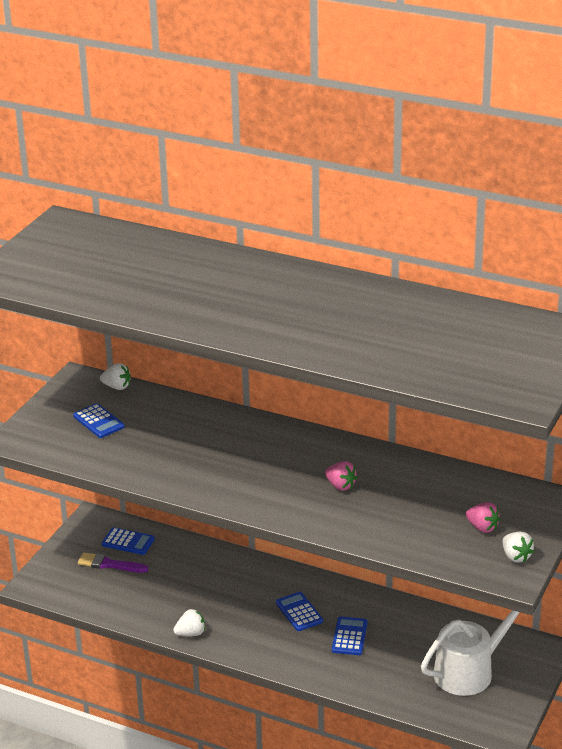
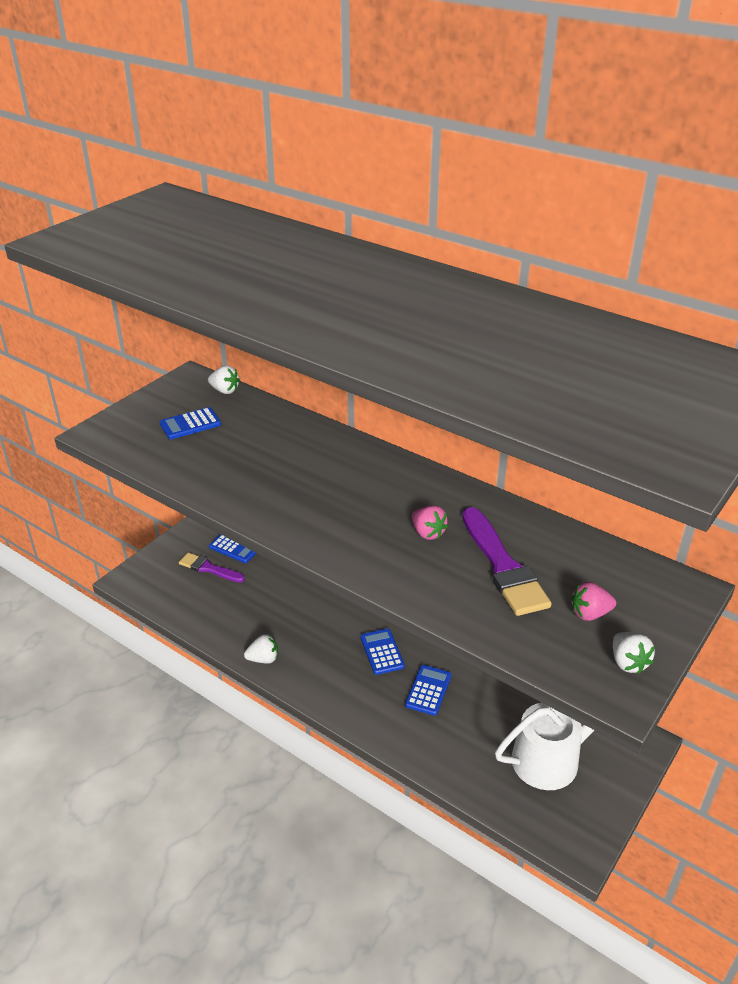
camera: 10 degrees right, 5 degrees up
(98, 421) = (190, 424): blue calculator -> blue calculator turned 90 degrees clockwise
(408, 503) = (503, 566): none -> purple brush
(482, 527) = (589, 614): pink strawberry -> pink strawberry turned 120 degrees clockwise

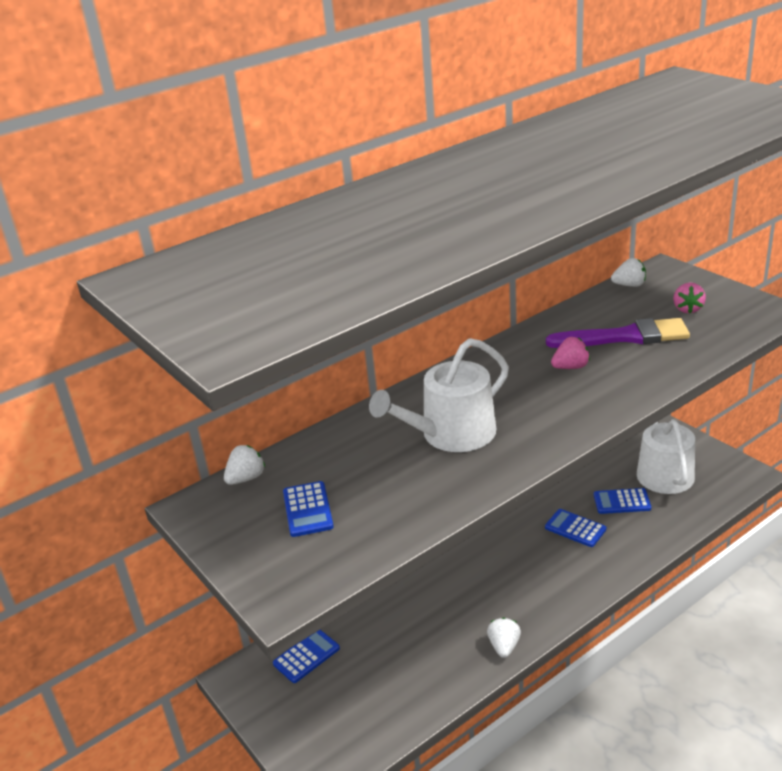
camera: 70 degrees left, 5 degrees down
(209, 568) = (334, 686): purple brush -> none
(297, 475) = (451, 434): none -> white watering can
(382, 652) = (518, 552): blue calculator -> blue calculator (622, 502)
(628, 662) = (741, 303): white strawberry -> white strawberry (629, 285)

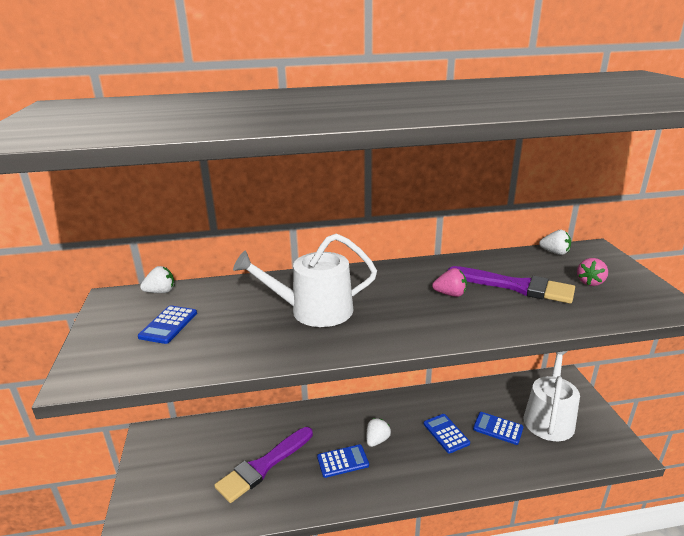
camera: 25 degrees right, 5 degrees down
(306, 656) = (198, 441): blue calculator -> blue calculator (343, 461)
(409, 646) = (263, 466): none -> purple brush
(504, 646) = (324, 499): white strawberry -> white strawberry (377, 440)

